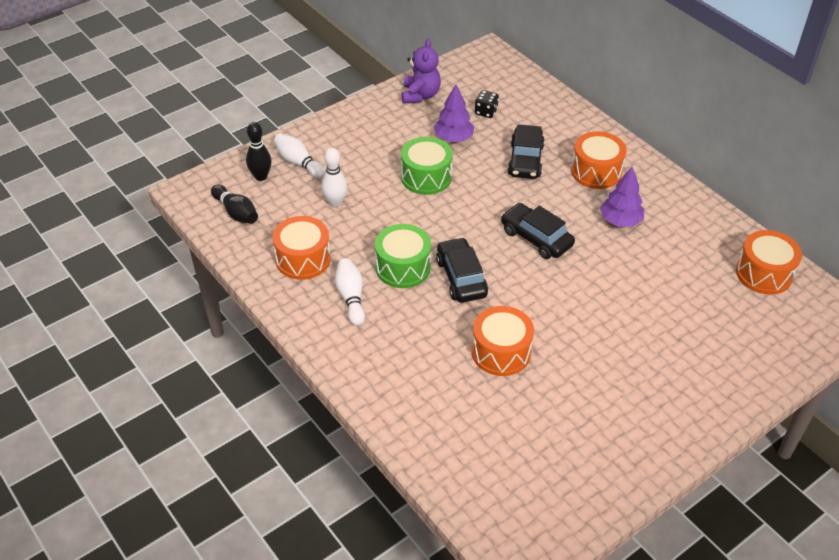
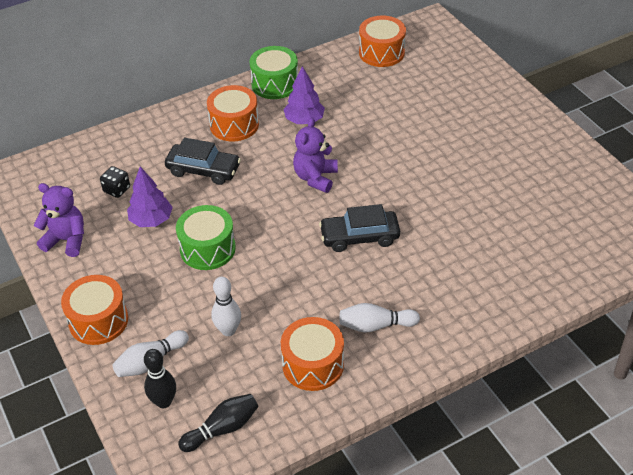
camera: 80 degrees left, 0 degrees up
(403, 267) = (339, 280): green drum -> green drum (275, 84)
(501, 352) = (455, 220): orange drum -> orange drum (98, 320)
(536, 238) = (315, 178): black car -> purple teddy bear

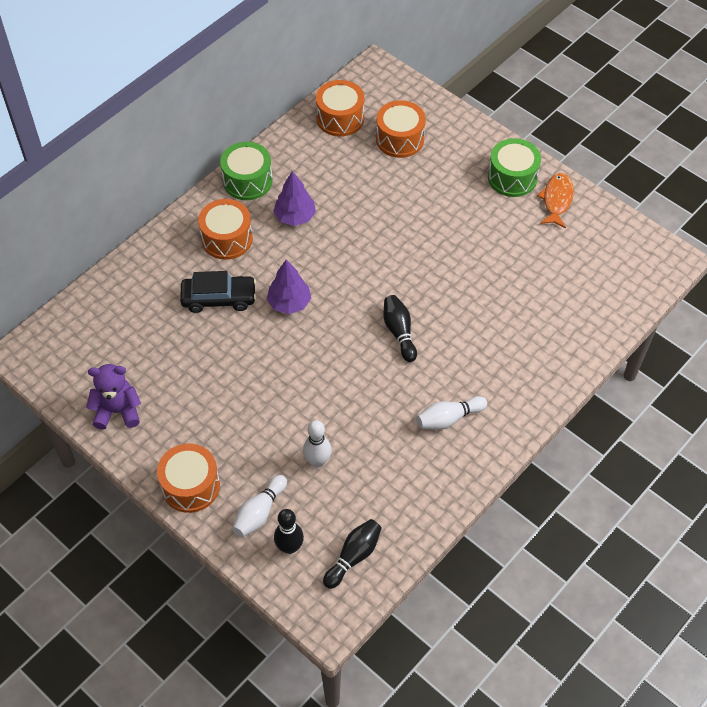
camera: 20 degrees left, 10 degrees up
(117, 189) = (141, 342): black dice -> none
(151, 220) = (192, 367): purple tree -> purple tree (289, 303)
(207, 249) = (261, 383): green drum -> green drum (512, 177)
(313, 364) = (408, 472): orange drum -> orange drum (400, 139)
(315, 178) = (332, 279): purple teddy bear -> none
(359, 237) = (399, 332): black car -> black bowling pin
(565, 159) = (557, 200): none -> orange fish

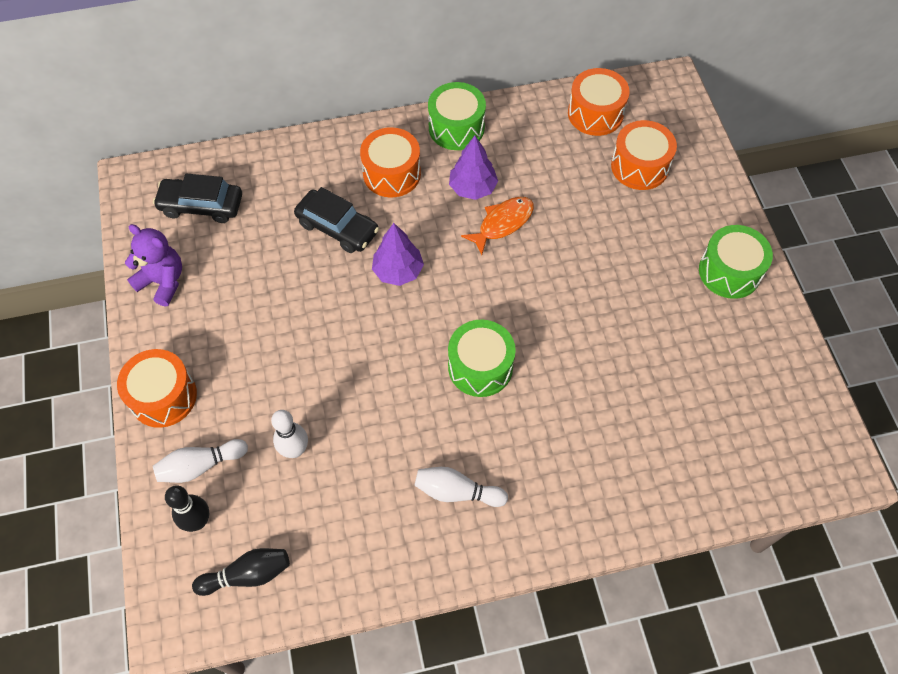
camera: 35 degrees right, 5 degrees up
(99, 341) = (201, 205): none -> black car
(399, 332) = (480, 367): black bowling pin -> green drum
(557, 200) = (761, 324): orange fish -> orange fish (502, 223)

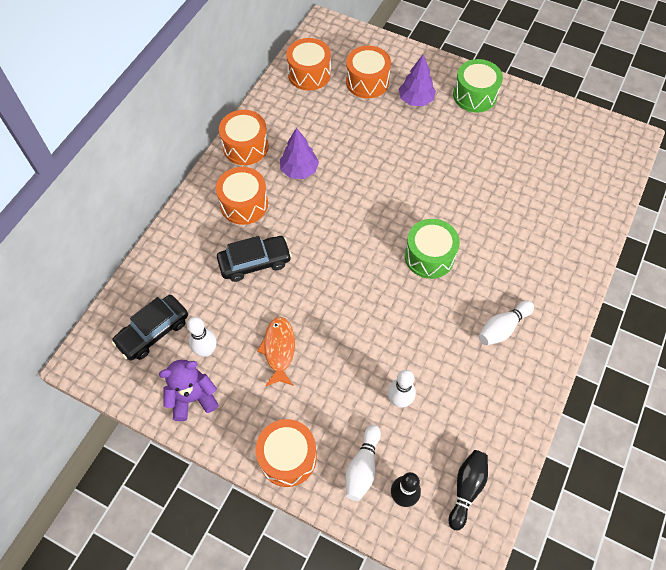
camera: 50 degrees left, 0 degrees up
(216, 257) = (206, 350): none -> white bowling pin
(398, 271) = (321, 251): purple tree -> purple tree (415, 100)
(456, 128) = (245, 146): green drum -> orange drum
(502, 223) = (340, 173): orange fish -> orange fish (279, 350)

